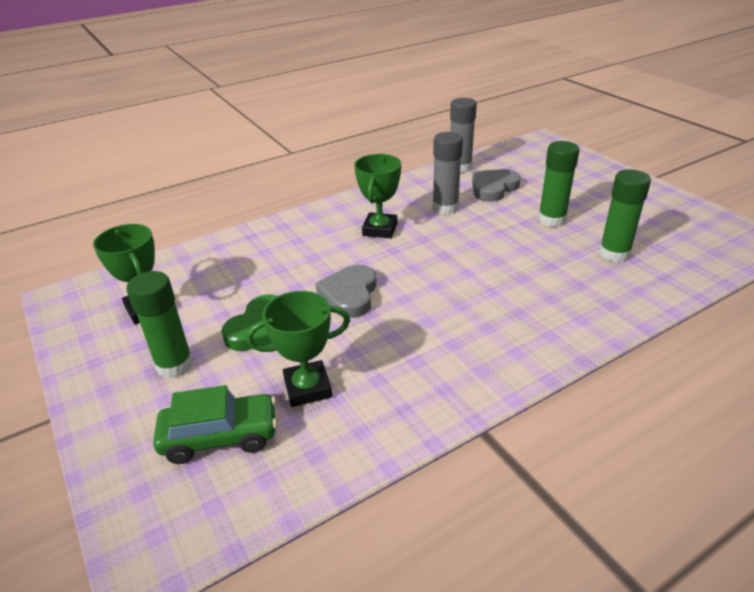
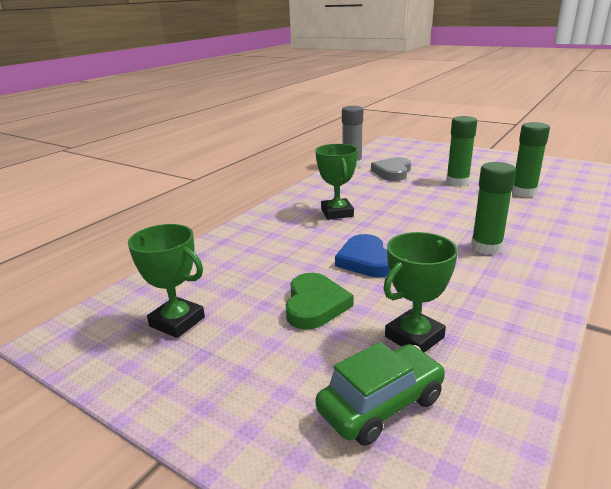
camera: 25 degrees left, 10 degrees down
(174, 365) = (261, 359): green glue stick -> green glue stick (486, 247)
(349, 294) = (366, 260): grey heart -> blue heart
(445, 207) = (372, 190): grey glue stick -> none

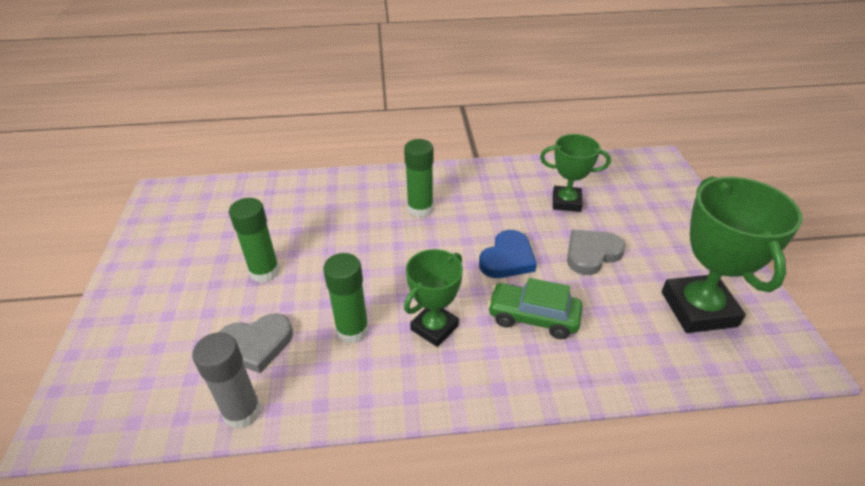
camera: 130 degrees left, 15 degrees up
(177, 322) = (698, 309): green trophy -> green trophy, size x1.63
(315, 305) = (591, 254): green heart -> grey heart
(381, 405) = (626, 193): green car -> green car (533, 317)
(523, 192) = (271, 219): green glue stick -> green glue stick (352, 330)

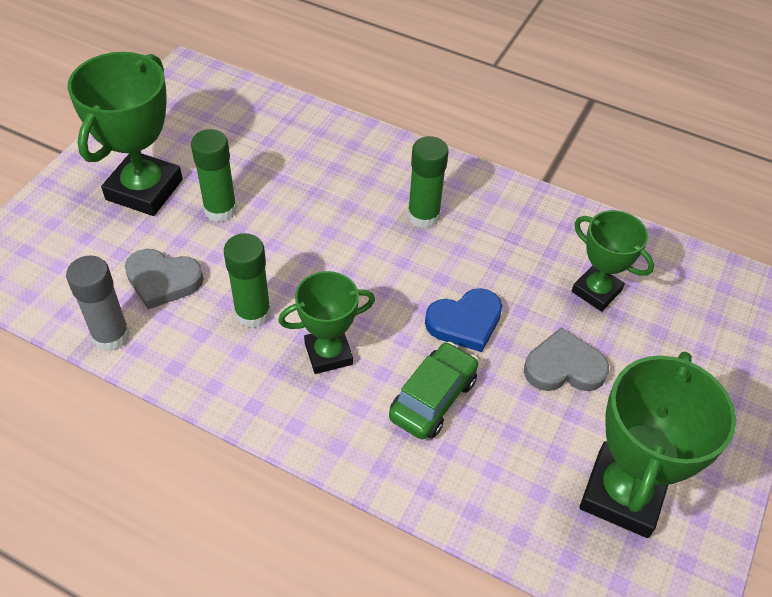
camera: 30 degrees right, 10 degrees up
(186, 287) = (144, 190): none -> green trophy
(533, 317) = (433, 399): green car -> green car turned 75 degrees clockwise

